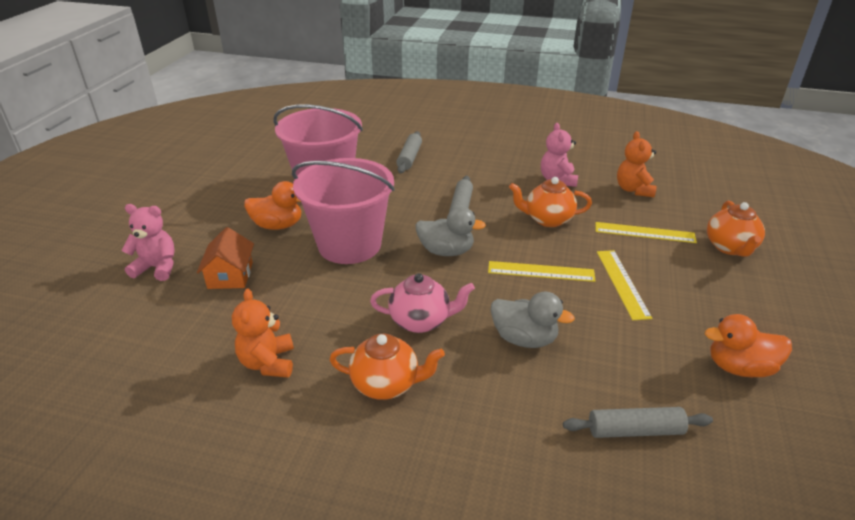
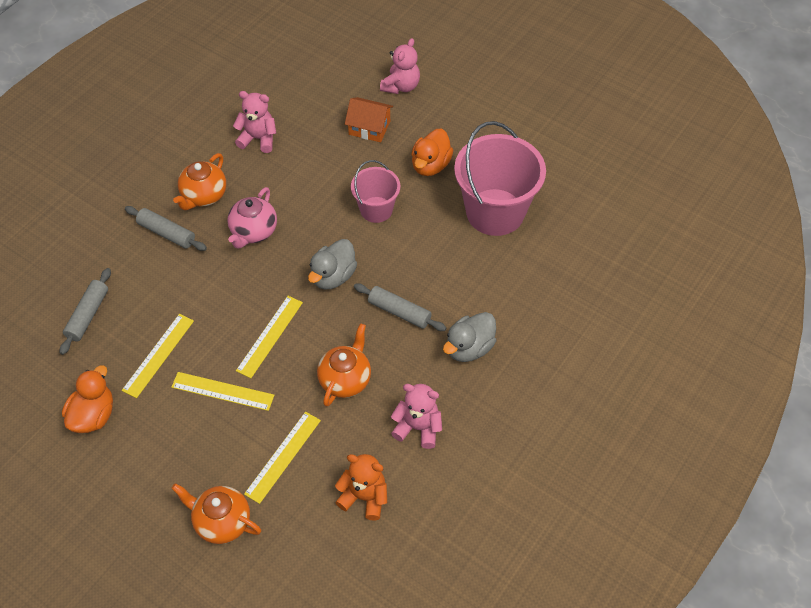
camera: 110 degrees right, 20 degrees up
(268, 363) = (258, 139): orange teddy bear -> pink teddy bear
(349, 245) = (376, 209): pink bucket -> pink bucket, size x0.56
(409, 158) = (526, 299): grey rolling pin -> grey rolling pin (166, 233)
(524, 338) = (200, 289): grey duck -> grey duck (469, 348)
(627, 342) = (158, 355): none -> yellow ruler

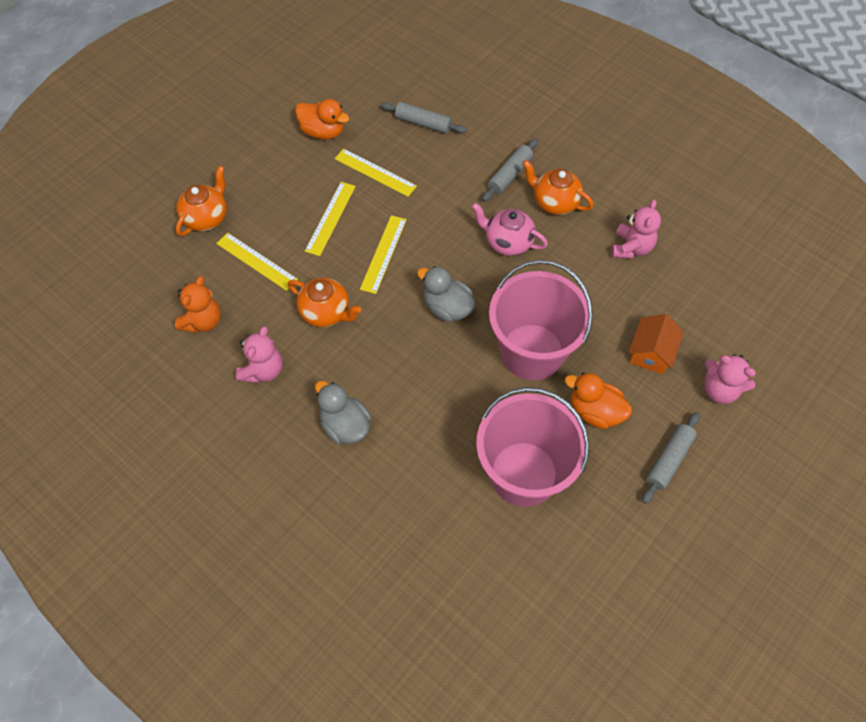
camera: 95 degrees right, 5 degrees up
(270, 336) = (383, 254): yellow ruler -> yellow ruler turned 75 degrees clockwise
(376, 209) = (532, 352): pink bucket -> pink bucket, size x1.79
(399, 312) = (397, 364): grey rolling pin -> grey rolling pin (669, 460)

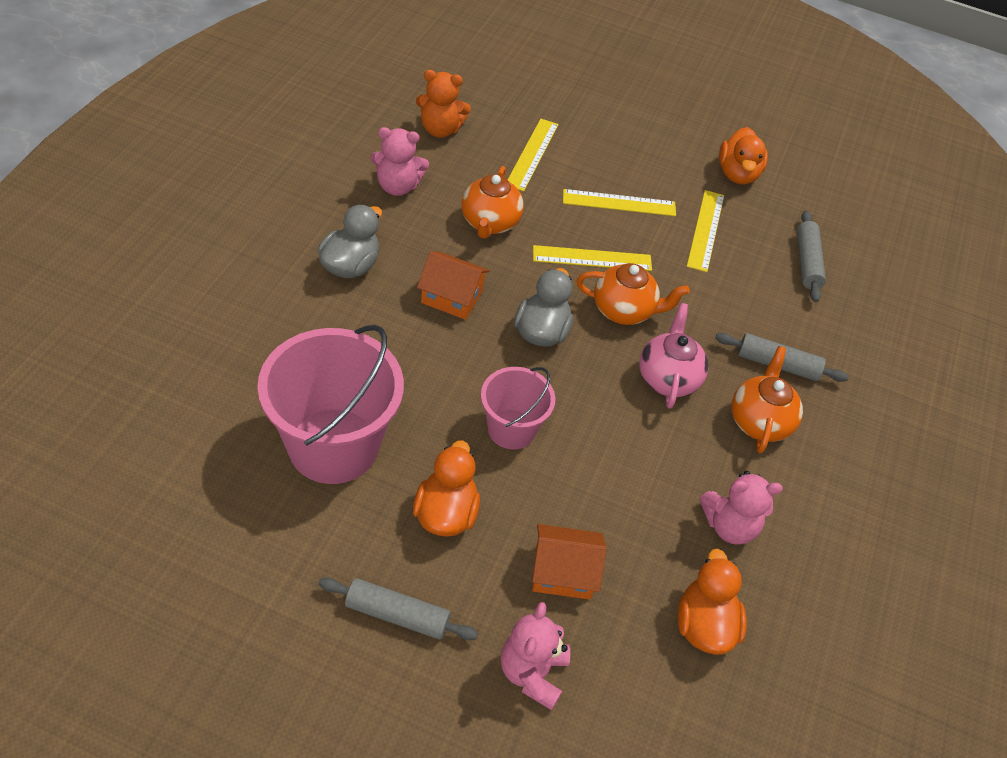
camera: 65 degrees right, 10 degrees down
(206, 218) = (569, 105): orange teapot -> orange teapot (624, 310)
(397, 359) = (452, 297): none -> orange house
(532, 352) = (511, 429): pink bucket -> pink bucket, size x0.56
(698, 286) = (704, 625): none -> orange duck

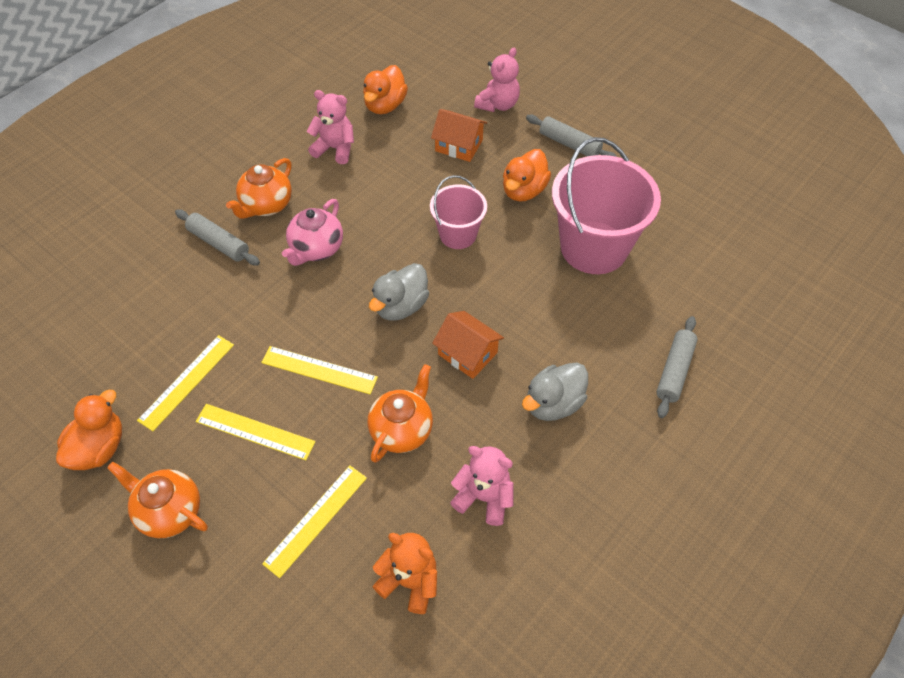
camera: 155 degrees left, 5 degrees up
(624, 310) = (318, 312): orange teapot -> orange teapot (169, 511)
(807, 262) = (114, 328): grey rolling pin -> grey rolling pin (674, 371)

